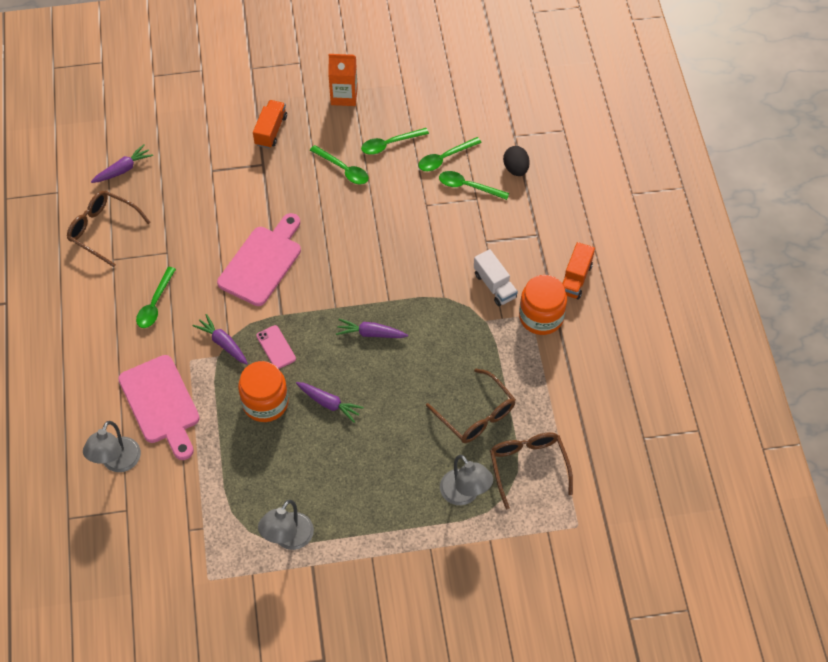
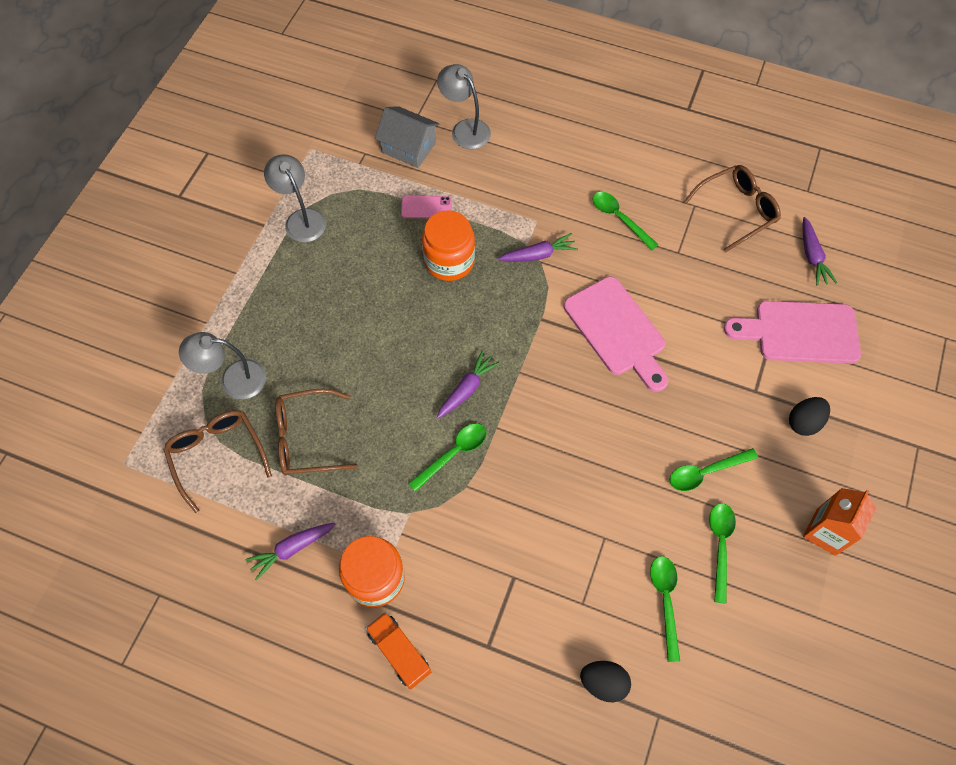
camera: 120 degrees right, 5 degrees up
(161, 404) = (503, 181): pink cutting board -> pink cutting board (800, 332)
(163, 497) = (409, 147): none -> grey house
(271, 130) = (804, 422): orange truck -> black egg
(276, 347) = (505, 296): pink phone -> pink phone (426, 207)
(329, 403) = (411, 313): purple carrot -> purple carrot (292, 549)
(468, 186) = (606, 604): green spoon -> green spoon (453, 454)
(494, 285) = (448, 550): white truck -> none
(528, 466) = (217, 455): brown glasses -> brown glasses turned 135 degrees counterclockwise

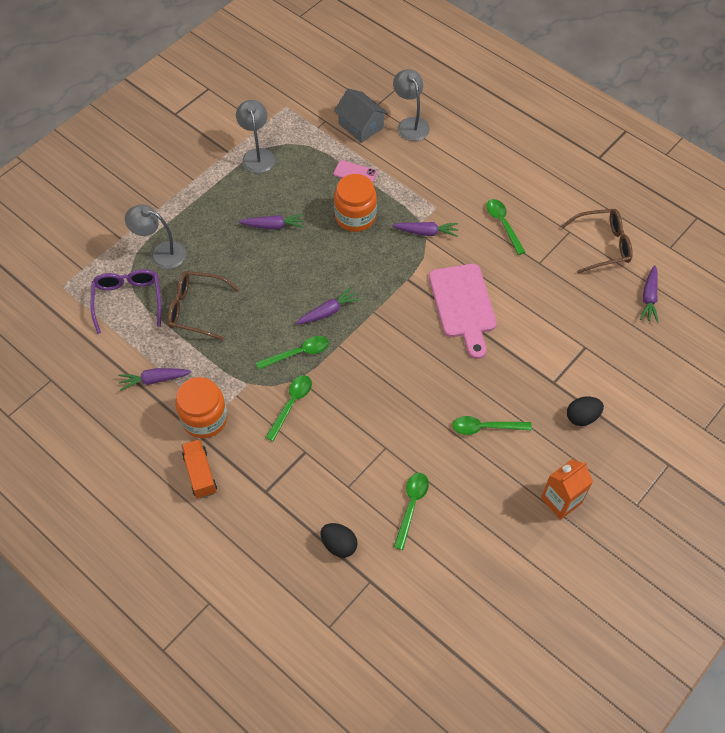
camera: 20 degrees right, 5 degrees down
(217, 455) = (128, 300): brown glasses -> purple glasses
(357, 302) = (273, 226): none -> purple carrot
(720, 546) = (472, 482): green spoon -> green spoon (291, 404)
(800, 332) = (611, 351): pink cutting board -> none

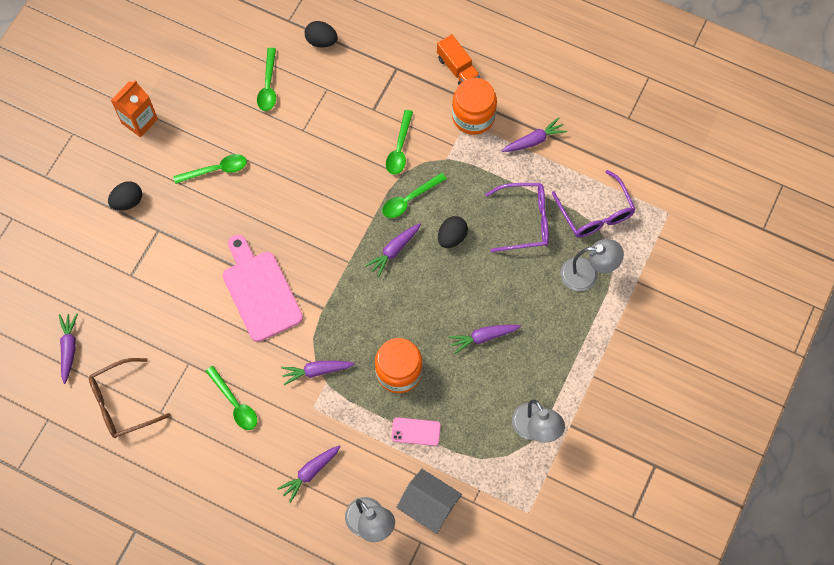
camera: 165 degrees right, 10 degrees up
(196, 309) = (525, 221): brown glasses -> purple glasses
(270, 311) = (452, 237): none -> black egg
(450, 164) = (310, 473): none -> purple carrot

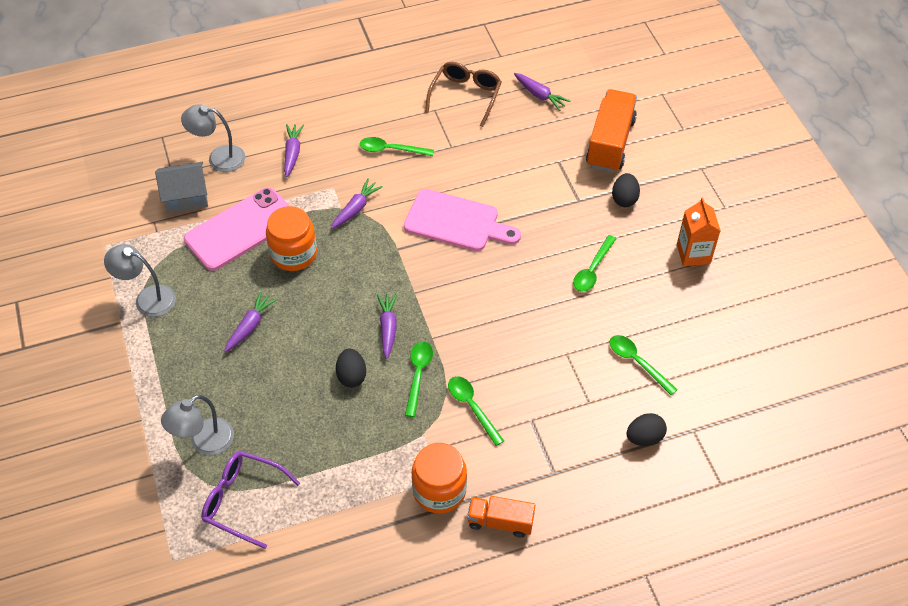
camera: 135 degrees right, 15 degrees down
(76, 255) = (610, 143): none -> orange truck
(416, 431) = (241, 229): pink phone -> pink phone, size x2.27
(525, 221) = (301, 440): purple glasses -> none
(534, 140) = (362, 517): purple carrot -> none

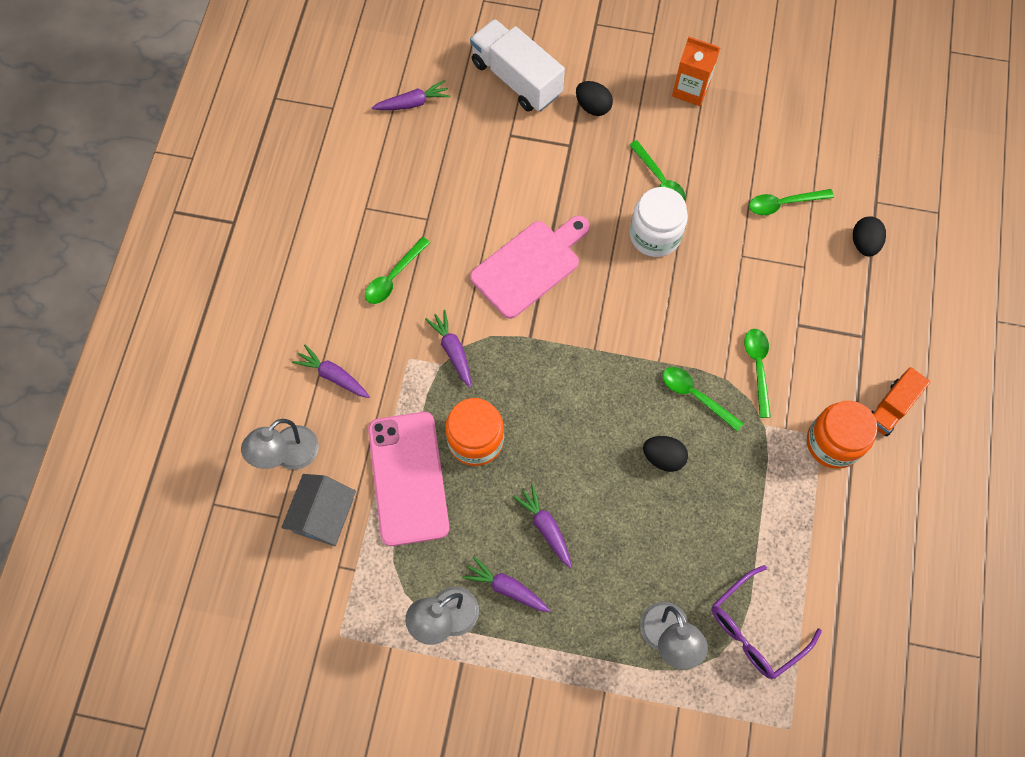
camera: 60 degrees left, 15 degrees up
(388, 328) = (624, 395): purple carrot -> purple carrot (506, 588)
(466, 96) = (366, 169): brown glasses -> none
(472, 407) = (757, 367): green spoon -> green spoon turned 90 degrees clockwise
(541, 287) = (655, 235): none -> white jar
(610, 143) = (516, 78): orange truck -> white truck

